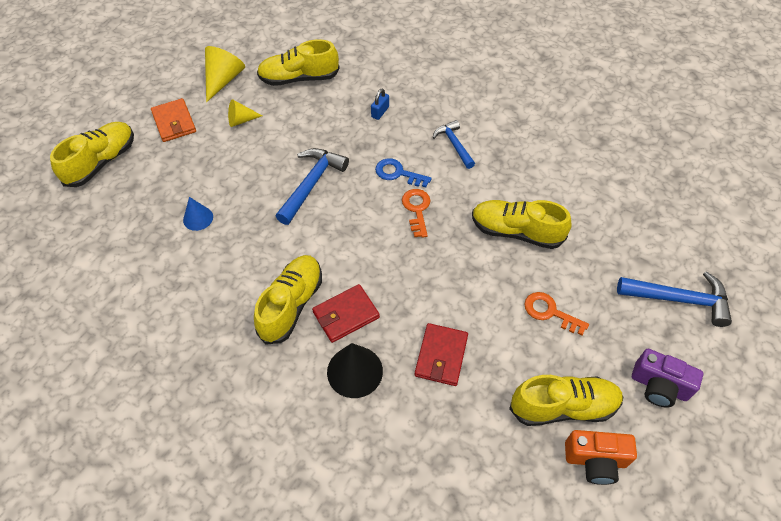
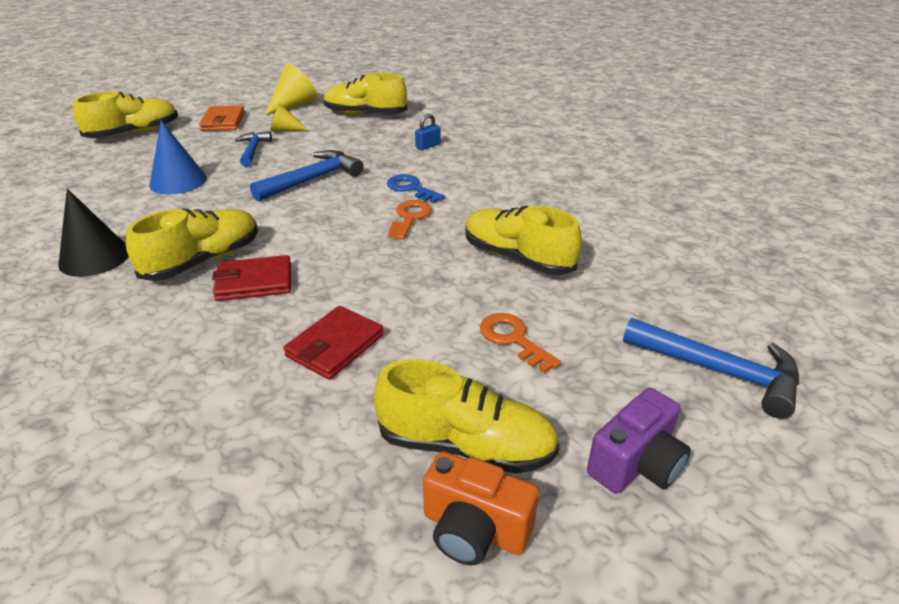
camera: 20 degrees right, 20 degrees down
(198, 218) = (178, 181): blue cone -> blue cone, size x1.62
(355, 371) = (217, 333): black cone -> black cone (94, 257)
(454, 144) = (491, 179): blue hammer -> blue hammer (253, 150)
(659, 386) = (636, 464): purple camera -> purple camera turned 90 degrees counterclockwise

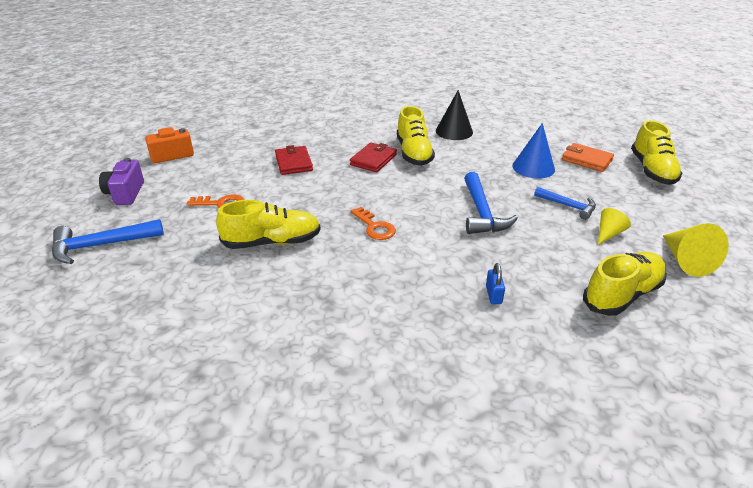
camera: 130 degrees right, 0 degrees up
(223, 121) = (656, 211): orange wallet -> orange wallet (586, 160)
(411, 188) = (416, 246): blue key -> none
(466, 445) = (198, 167): yellow shoe -> none

